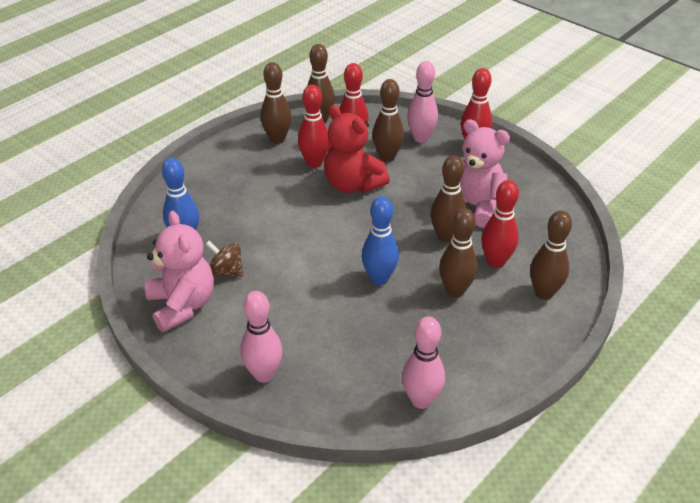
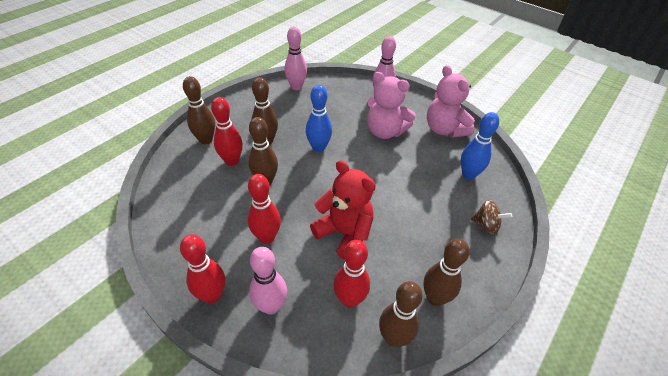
camera: 175 degrees right, 5 degrees up
(226, 271) = (426, 151): brown spinning top -> brown spinning top (486, 225)
(314, 163) = (386, 261): red bowling pin -> red bowling pin (267, 237)
(387, 157) = (311, 272): brown bowling pin -> none
(473, 206) = (235, 211): pink teddy bear -> pink teddy bear (385, 131)

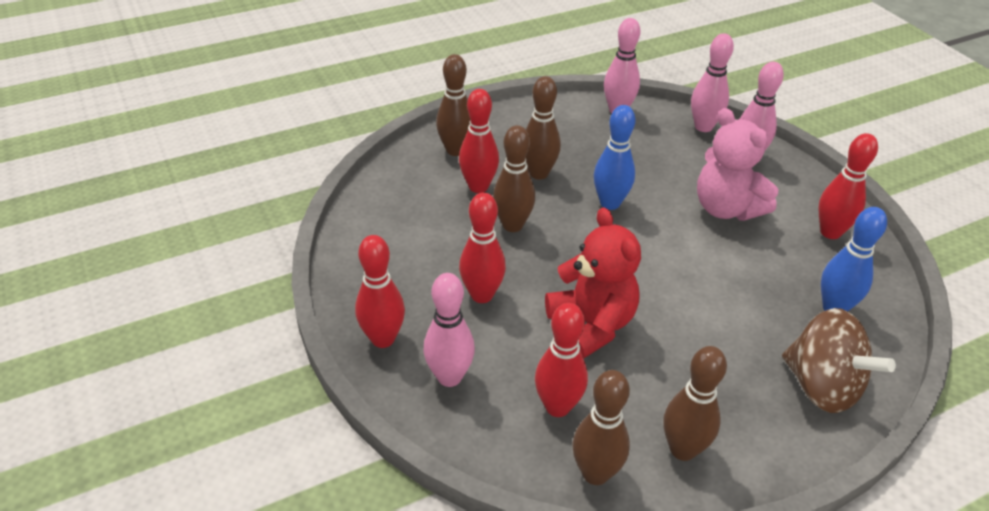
camera: 25 degrees right, 5 degrees down
(349, 84) = (703, 127): none -> pink bowling pin
(444, 129) = (830, 232): pink teddy bear -> red bowling pin
(486, 225) = (821, 386): brown spinning top -> brown spinning top, size x1.79

